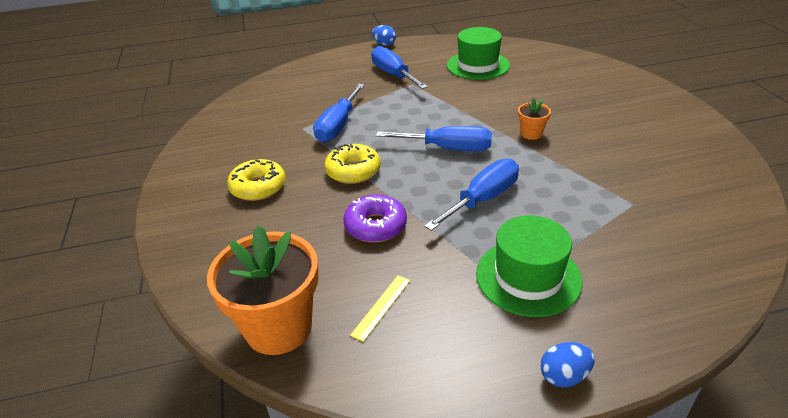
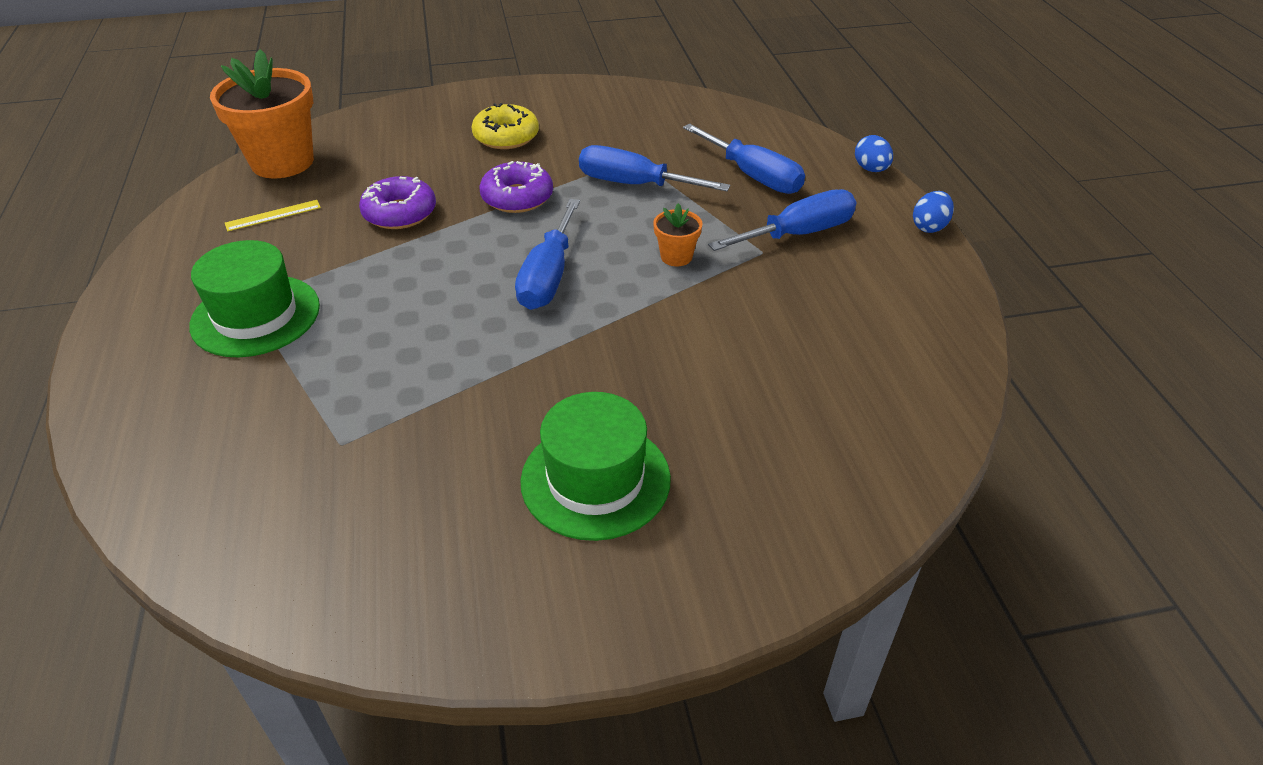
camera: 90 degrees right, 5 degrees up
(353, 171) = (517, 197): yellow donut -> purple donut
(381, 307) = (273, 215): yellow ruler -> yellow ruler turned 60 degrees counterclockwise
(478, 65) = (840, 334): green hat -> green hat (595, 479)
(483, 199) = (415, 297): blue screwdriver -> blue screwdriver (753, 176)
(531, 134) = (569, 367): orange flower pot -> orange flower pot (676, 257)
(564, 376) = (114, 319): blue egg -> blue egg (871, 169)

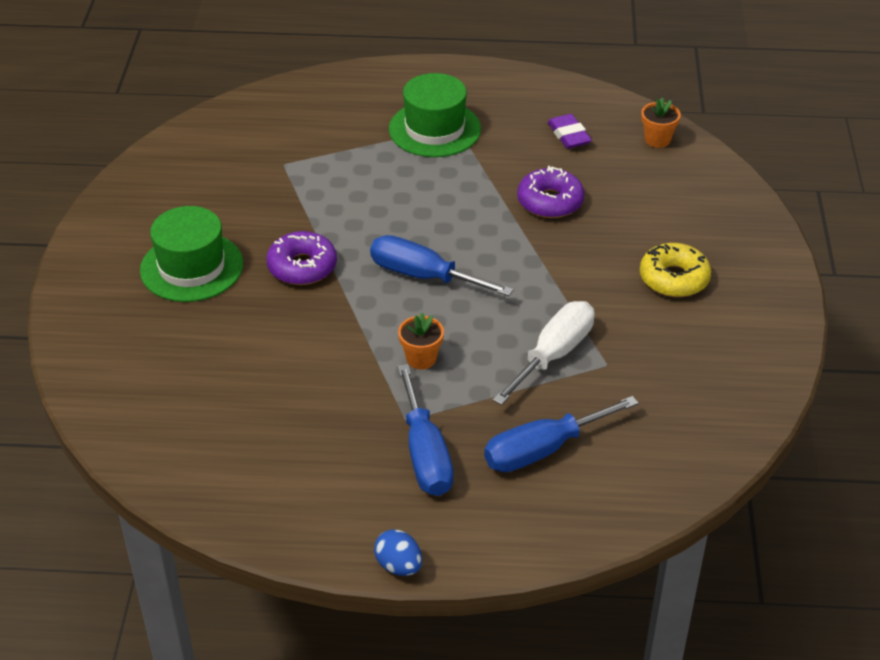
camera: 105 degrees right, 0 degrees up
(273, 215) = (569, 135): yellow ruler -> purple eraser
(282, 162) = (657, 140): orange flower pot -> orange flower pot, size x0.46
(517, 197) = (554, 273): purple donut -> purple donut (302, 267)
(634, 184) = (553, 354): blue screwdriver -> white screwdriver
(871, 169) = (527, 558): blue egg -> none

